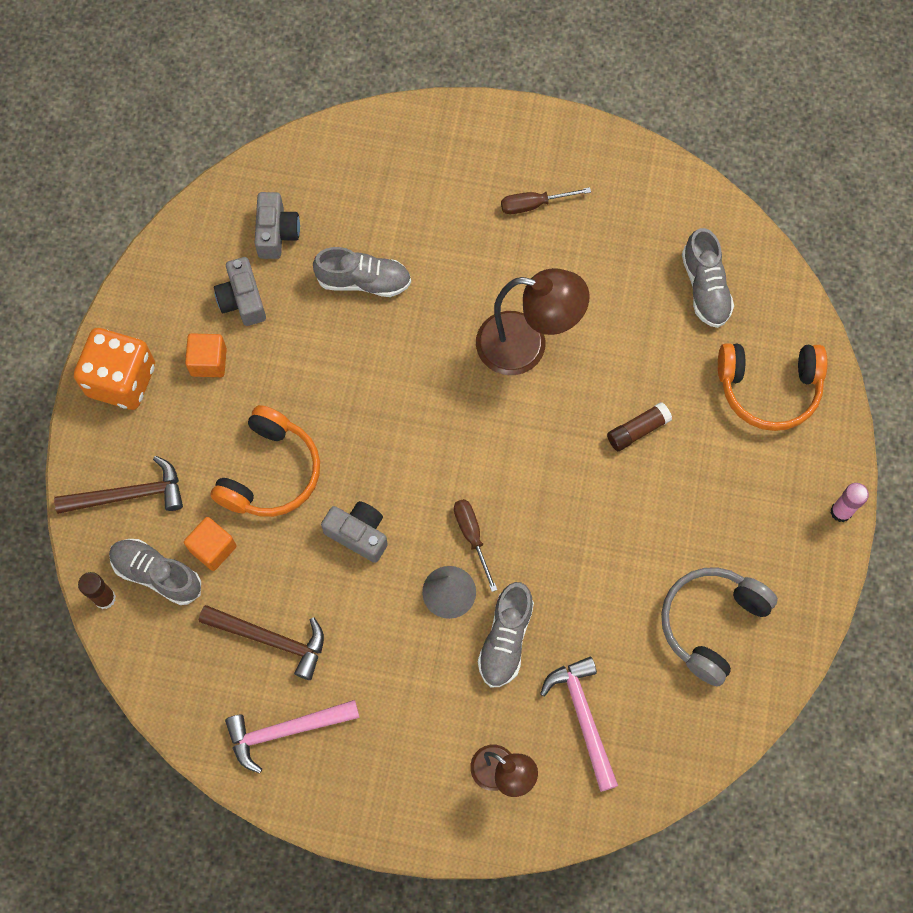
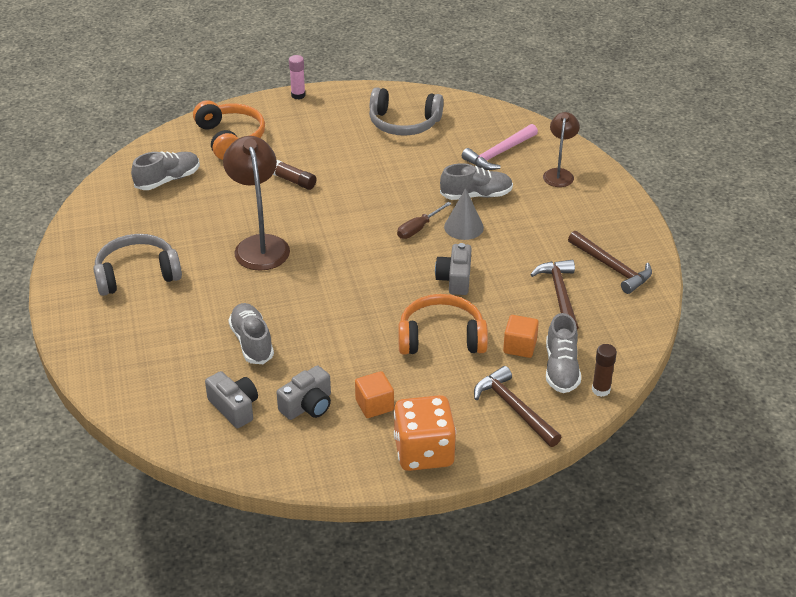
camera: 115 degrees left, 30 degrees down
(276, 233) = (234, 407): grey camera -> grey camera turned 75 degrees clockwise
(285, 730) = (612, 268): pink hammer -> brown hammer
(534, 204) = (137, 274): brown screwdriver -> grey headphones

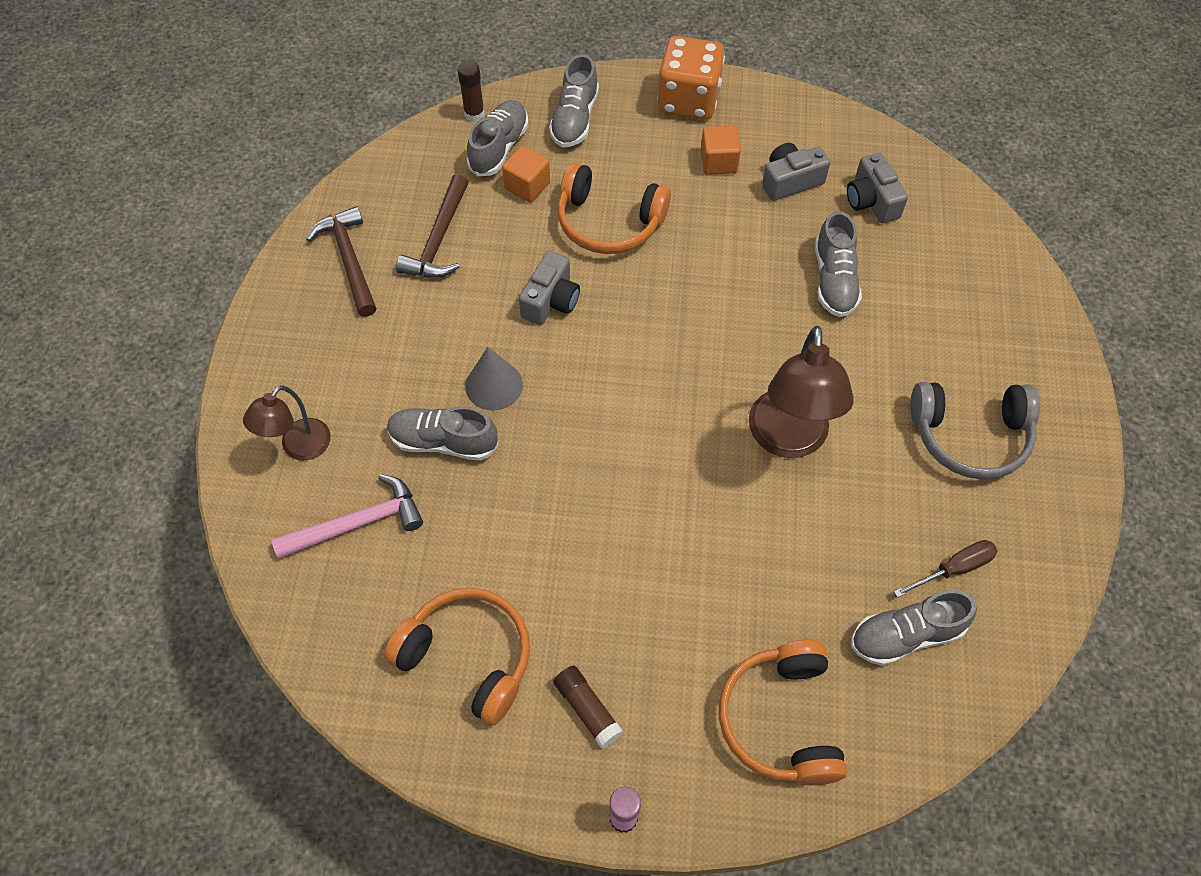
camera: 160 degrees left, 20 degrees up
(294, 181) = (702, 564): brown glue stick -> brown glue stick (587, 709)
(404, 123) = (468, 657): grey headphones -> orange headphones
(418, 228) = (556, 402): brown screwdriver -> brown screwdriver (954, 569)
(514, 408) = (575, 119): brown hammer -> grey shoe

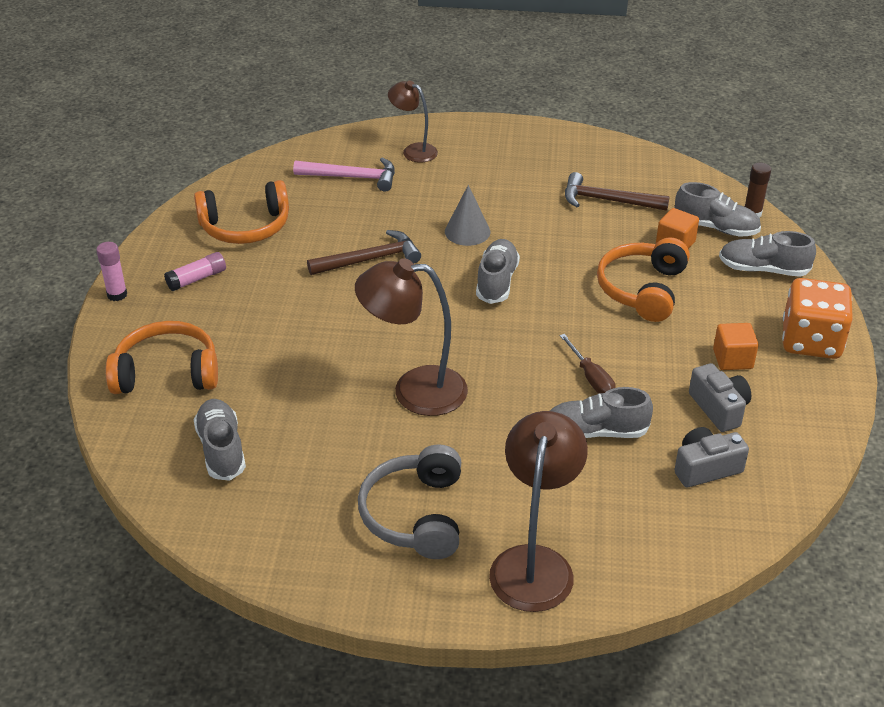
camera: 90 degrees right, 20 degrees down
(349, 260) = (580, 161): brown hammer -> brown hammer (370, 259)
(358, 523) = (352, 177): pink hammer -> pink hammer turned 60 degrees counterclockwise
(443, 441) = (417, 210): grey shoe -> grey shoe (497, 282)
(468, 657) = (245, 227): orange headphones -> orange headphones turned 45 degrees clockwise
(551, 300) = (552, 258): grey camera -> none
(587, 709) = (197, 279): brown glue stick -> pink glue stick
(954, 569) = (278, 487): brown screwdriver -> brown screwdriver (591, 378)
(1011, 339) = (534, 563): none -> brown lamp

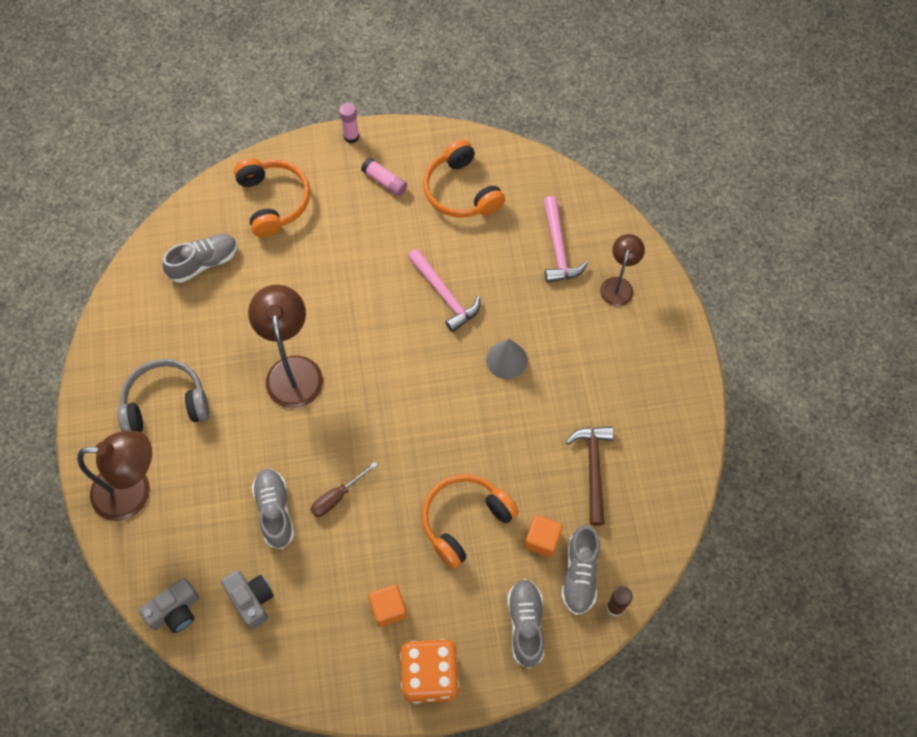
camera: 75 degrees right, 25 degrees up
(370, 259) = (444, 295): brown hammer -> pink hammer
(497, 282) = (442, 399): grey shoe -> none
(642, 289) = (465, 520): orange headphones -> orange headphones turned 45 degrees counterclockwise
(719, 408) = (323, 603): grey camera -> grey camera (175, 611)

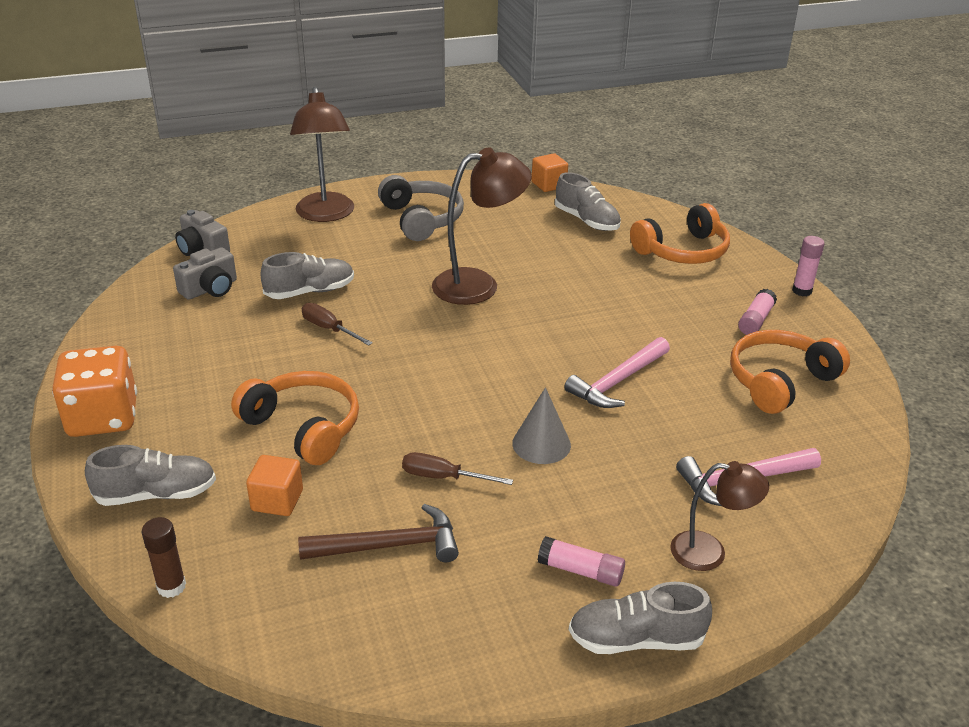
camera: 80 degrees right, 30 degrees down
(388, 608) = (191, 378): orange cube -> orange cube (549, 185)
(532, 428) = (443, 477): none -> brown screwdriver
(580, 574) = (225, 543): grey shoe -> grey shoe (636, 639)
(626, 360) = (580, 571): none -> pink glue stick

